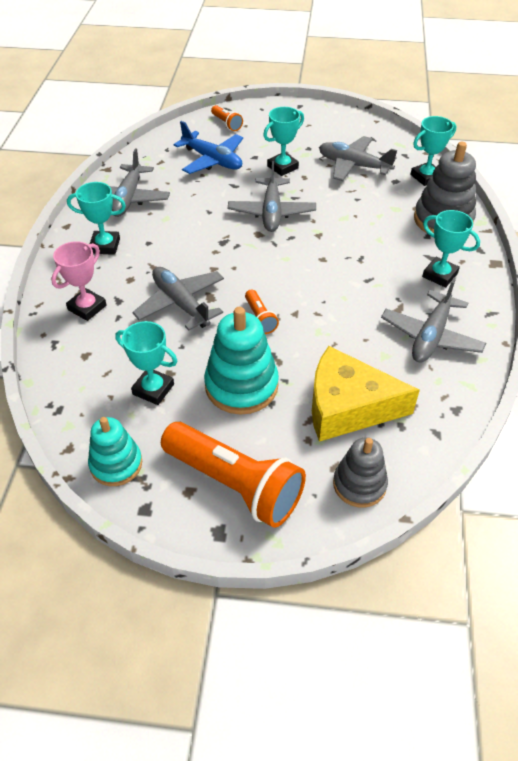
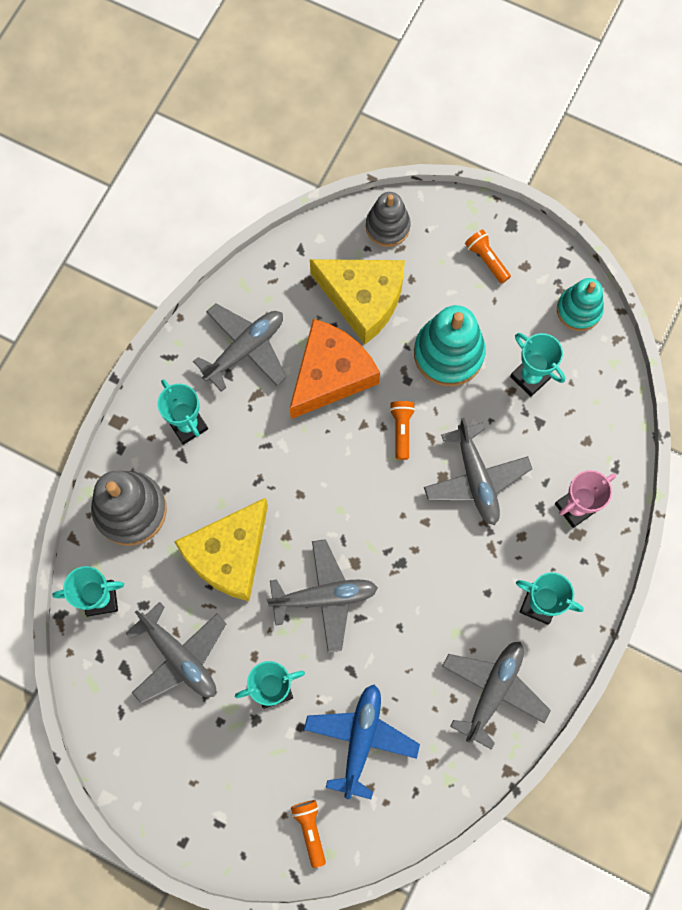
camera: 160 degrees left, 25 degrees up
(212, 160) = (361, 739): blue plane -> blue plane turned 45 degrees clockwise
(235, 484) = (486, 259): orange flashlight -> orange flashlight, size x0.45
(271, 212) = (324, 597): grey plane -> grey plane turned 60 degrees clockwise
(343, 339) = (330, 375): none -> orange cheese
(354, 216) = (229, 554): none -> yellow cheese

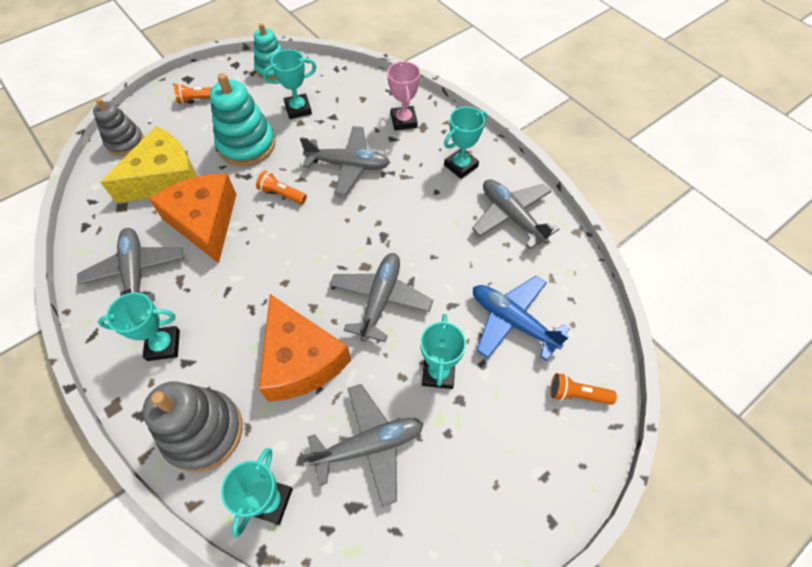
camera: 65 degrees left, 15 degrees down
(229, 554) = (300, 359): yellow cheese -> orange cheese

